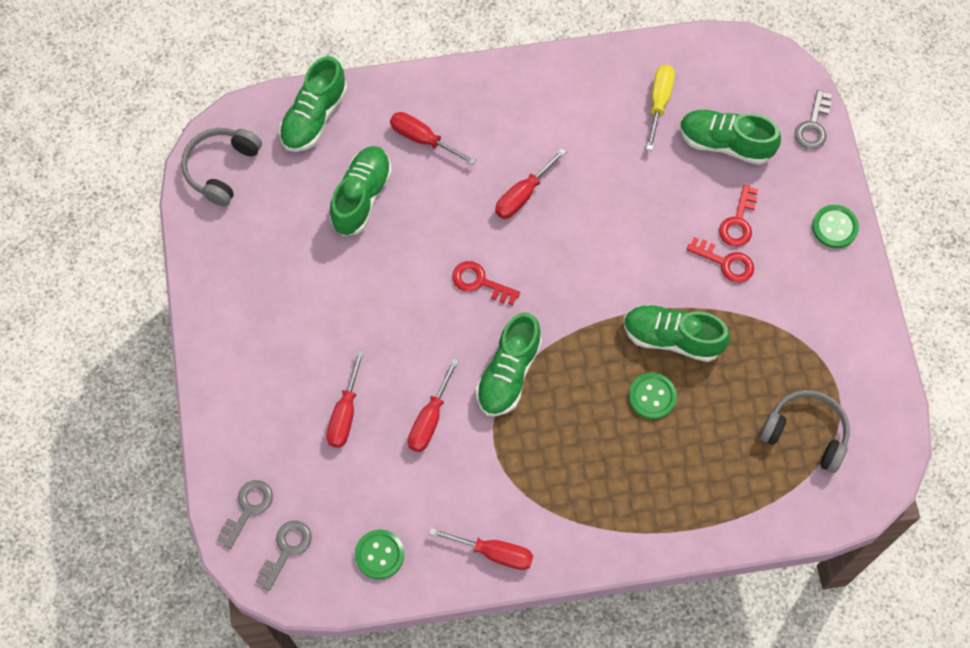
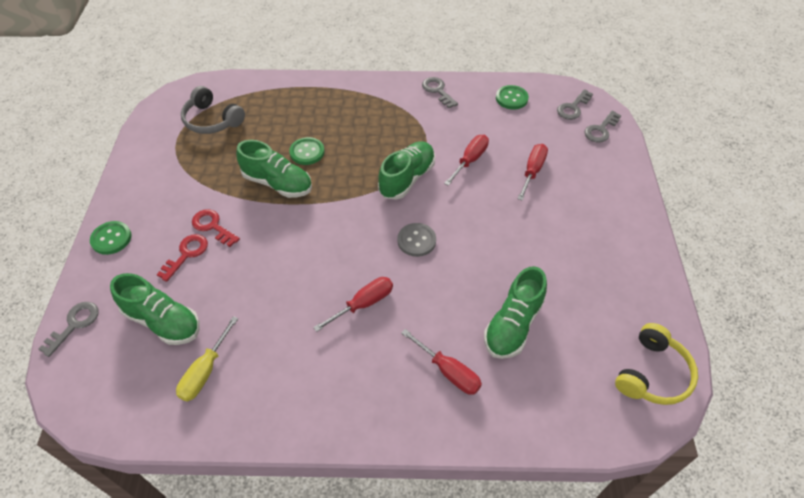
camera: 170 degrees left, 15 degrees down
(221, 169) = (652, 373): grey headphones -> yellow headphones
(314, 117) = (559, 414): green shoe -> none
(480, 282) = (416, 240): red key -> grey button
(493, 553) = (438, 91): red screwdriver -> grey key

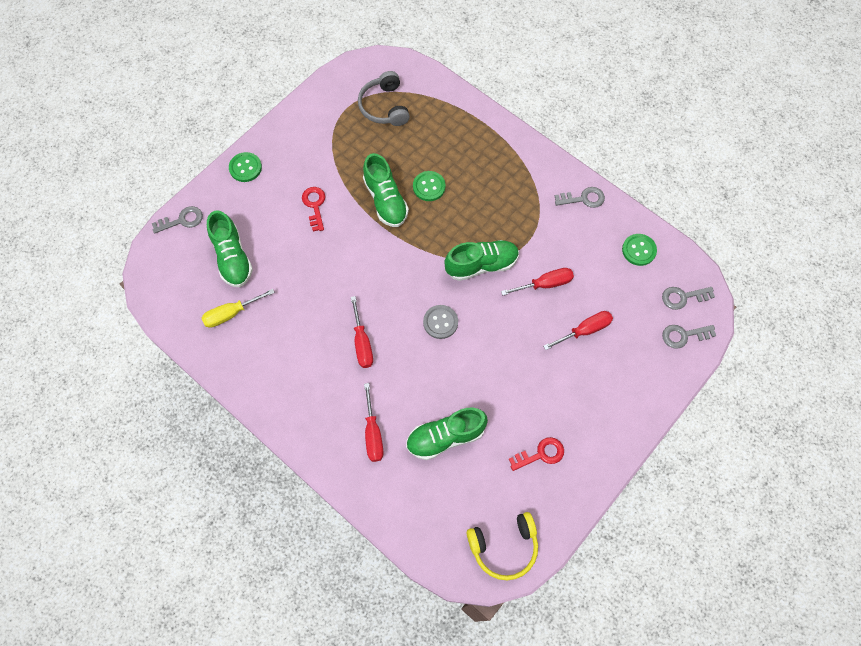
camera: 40 degrees right, 15 degrees up
(186, 254) = (282, 216): red key -> red key (541, 454)
(363, 304) = (362, 343): red screwdriver -> red screwdriver turned 75 degrees clockwise
(438, 91) = (583, 199): grey key -> grey key turned 75 degrees clockwise

